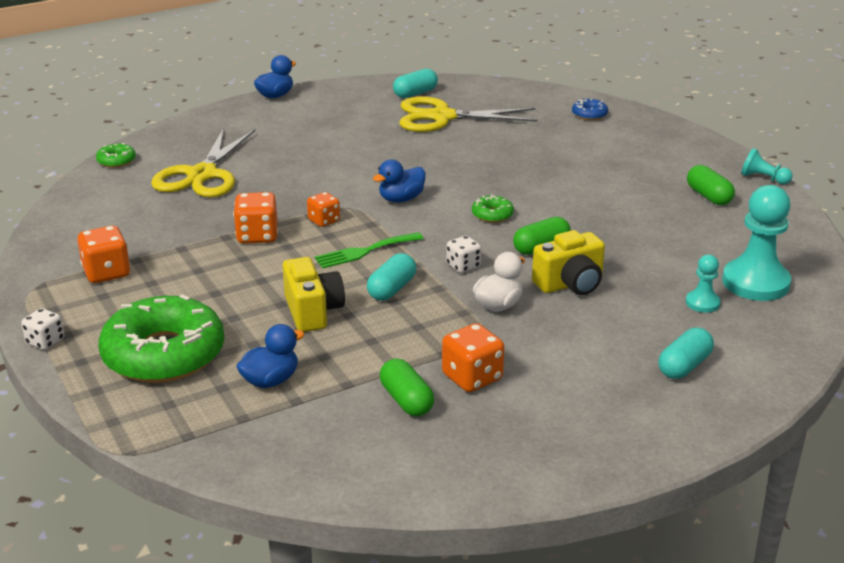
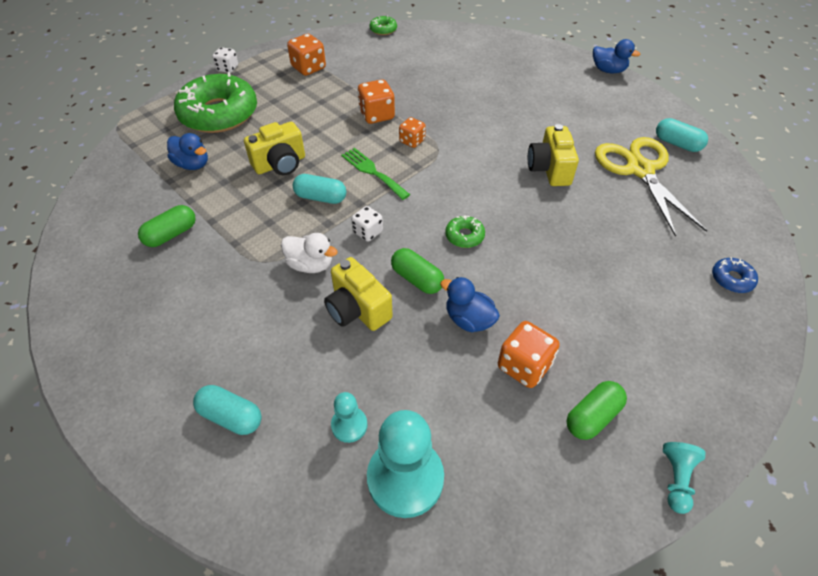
camera: 75 degrees right, 20 degrees up
(116, 161) = (455, 32): green donut -> green donut (383, 30)
(202, 175) = (454, 70): yellow scissors -> none
(401, 199) = (466, 175): blue duck -> blue duck (469, 320)
(417, 156) = (549, 169): none -> yellow camera
(472, 377) = (202, 266): orange dice -> orange dice (524, 366)

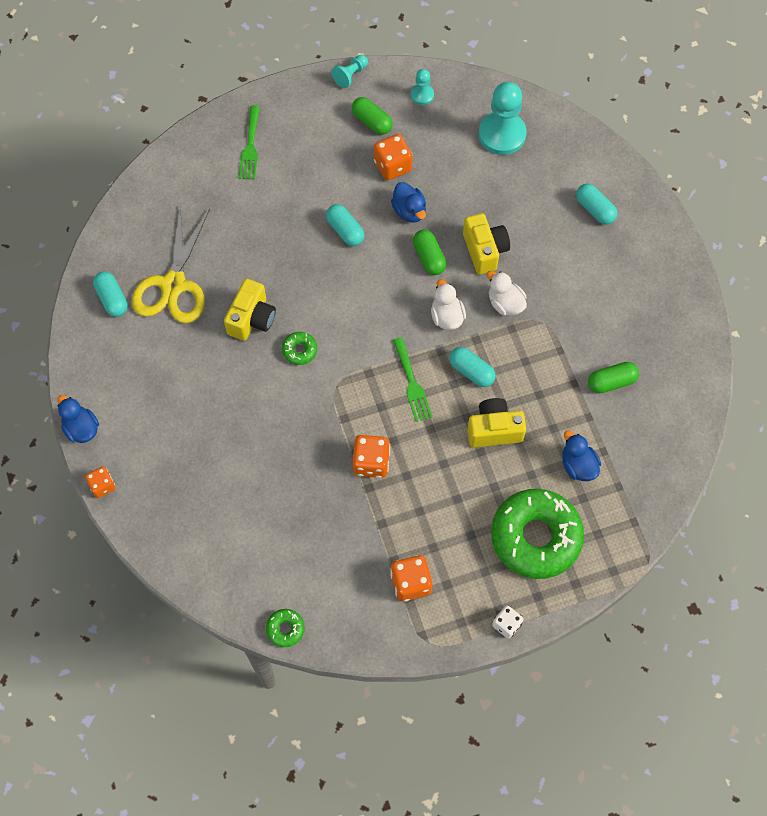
camera: 155 degrees left, 15 degrees up
(349, 425) = (522, 175): turquoise pawn -> turquoise pawn (422, 95)
(367, 232) = (447, 316): white dice -> white duck
(412, 141) = (355, 408): orange dice -> orange dice (102, 486)
(464, 236) = (370, 280): green donut -> green donut (299, 350)
(524, 272) = (345, 230): none -> turquoise capsule
(592, 416) = (372, 122): green capsule -> green capsule turned 60 degrees clockwise
(702, 320) = (250, 146): none -> green fork
(732, 279) = (200, 164): blue donut -> none

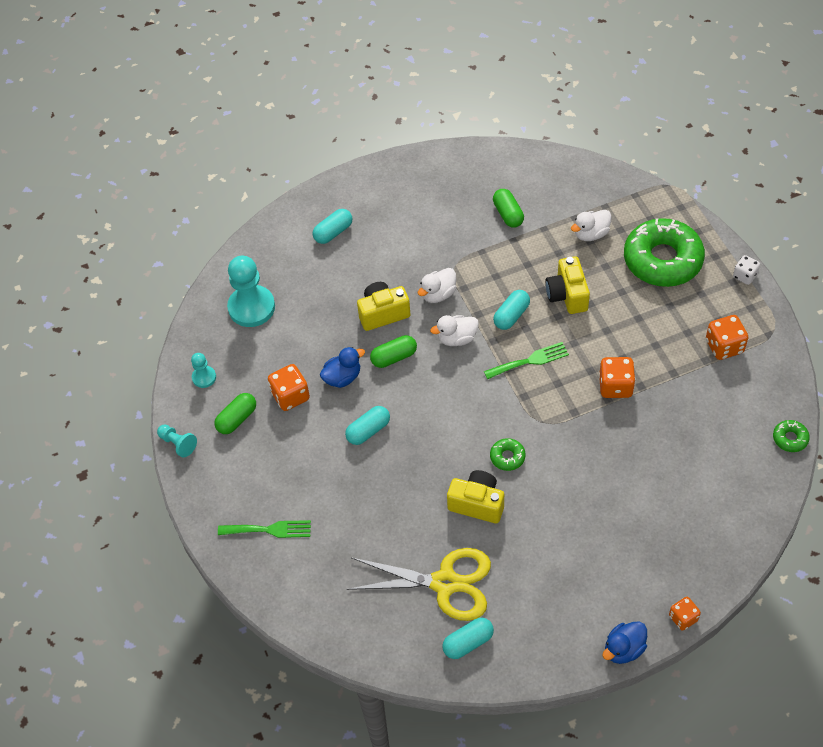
camera: 90 degrees left, 10 degrees down
(578, 465) = (591, 234): blue duck -> white duck

